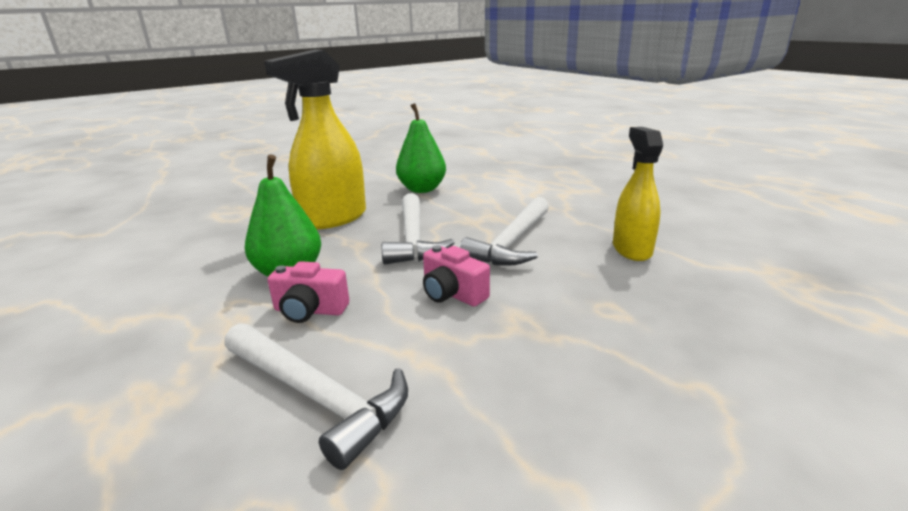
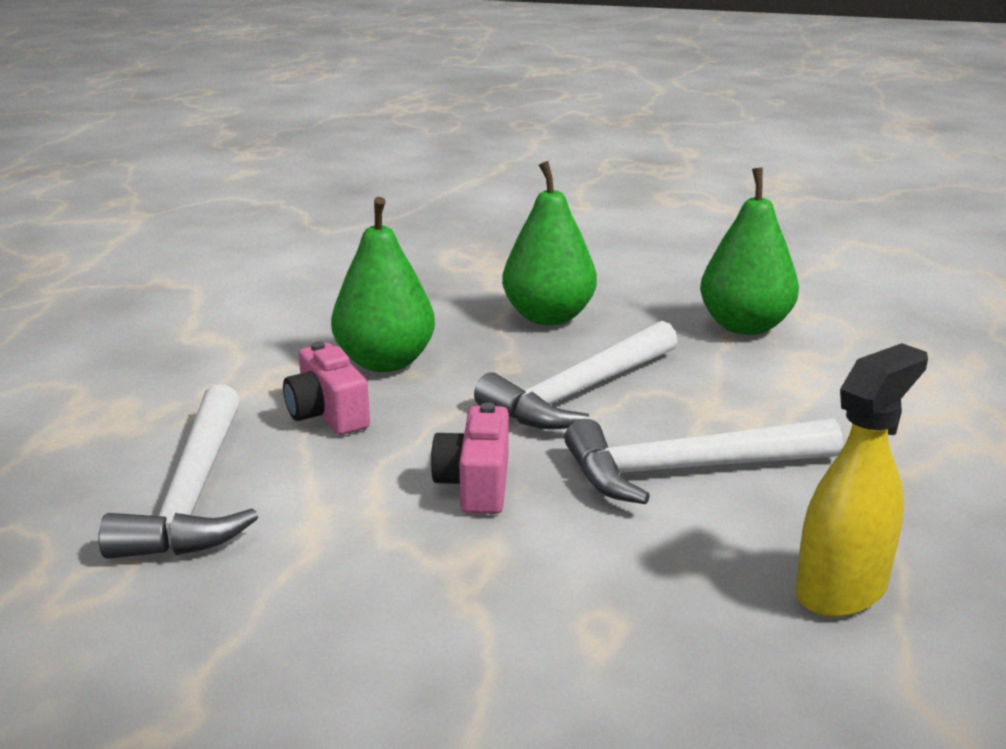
camera: 50 degrees right, 0 degrees up
(333, 218) = (548, 317): yellow spray bottle -> green pear

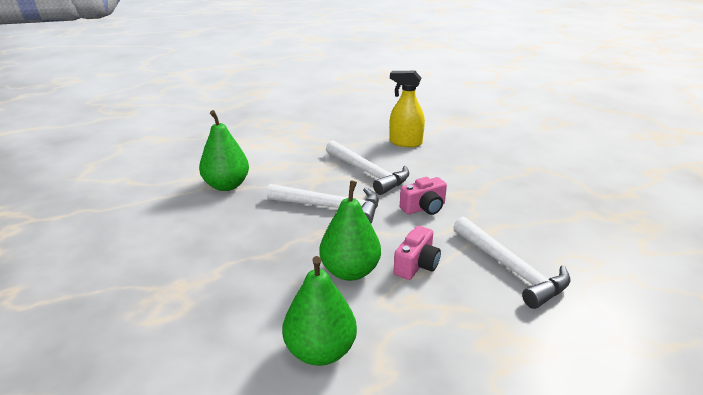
camera: 120 degrees left, 5 degrees up
(194, 494) = (511, 269): white hammer -> white hammer turned 90 degrees clockwise
(548, 317) = (251, 239): green pear -> green pear (320, 351)

